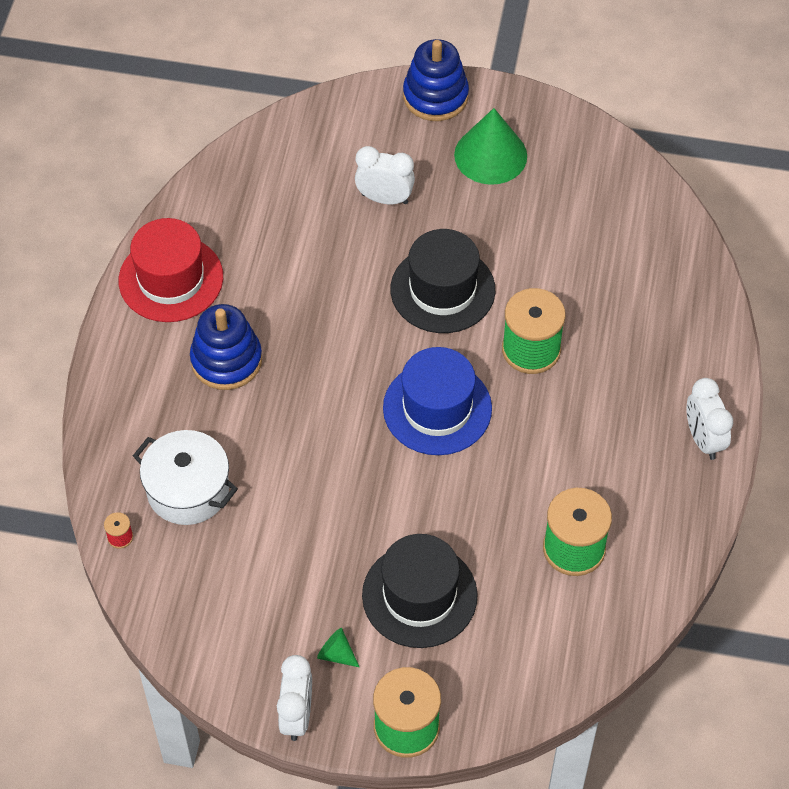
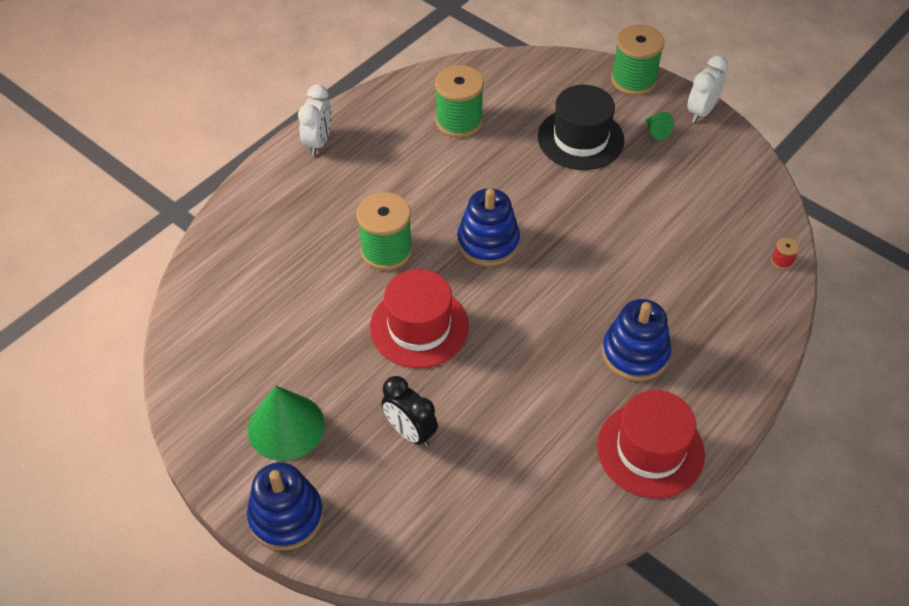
camera: 150 degrees left, 5 degrees down
(188, 490) = (714, 270): white pot -> none
(384, 198) = (410, 432): white clock -> black clock
(437, 408) = (488, 242): blue hat -> blue stacking toy
(442, 289) = (419, 327): black hat -> red hat

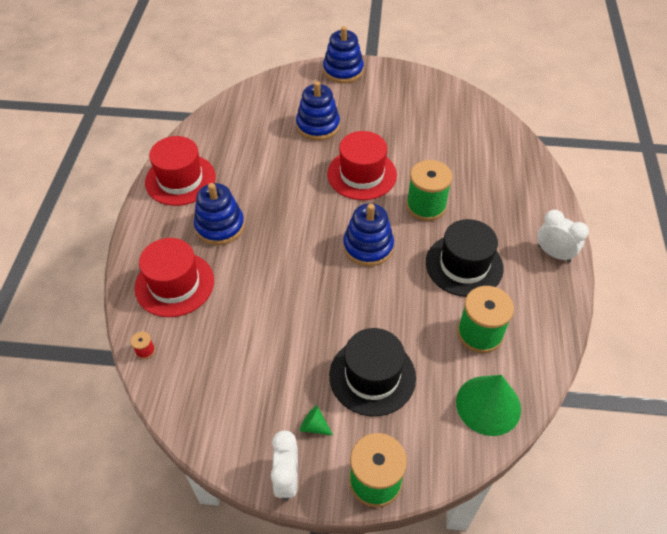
camera: 145 degrees right, 0 degrees up
(286, 426) = (381, 99): green cone -> green cone (488, 405)
(318, 142) = (554, 253): white clock -> white clock turned 150 degrees clockwise
(410, 432) = (318, 126): black clock -> blue stacking toy
(412, 176) = (464, 265): none -> black hat
(722, 312) = (174, 284): none -> red hat

